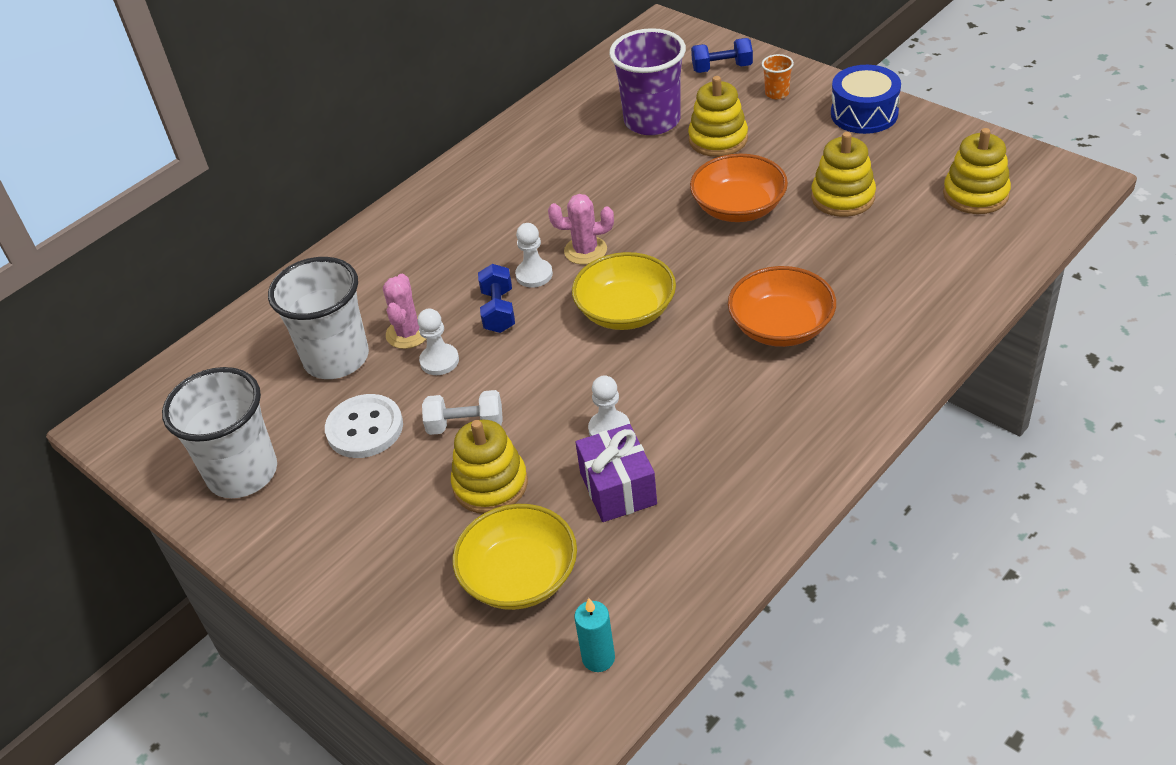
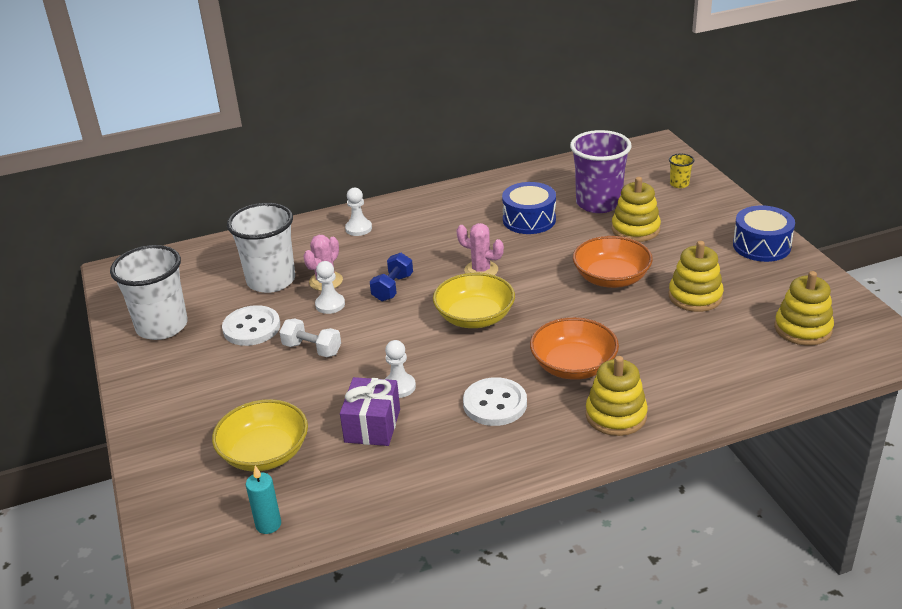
camera: 25 degrees right, 10 degrees down
(490, 484) = (296, 390): yellow stacking toy -> yellow stacking toy (616, 415)
(534, 275) = (434, 273): white pawn -> white pawn (358, 228)
(589, 168) = (529, 220): none -> blue drum
(722, 68) = (679, 184): blue dumbbell -> yellow cup
(733, 405) = (495, 404): none -> white button
(777, 93) = (706, 212): orange cup -> none

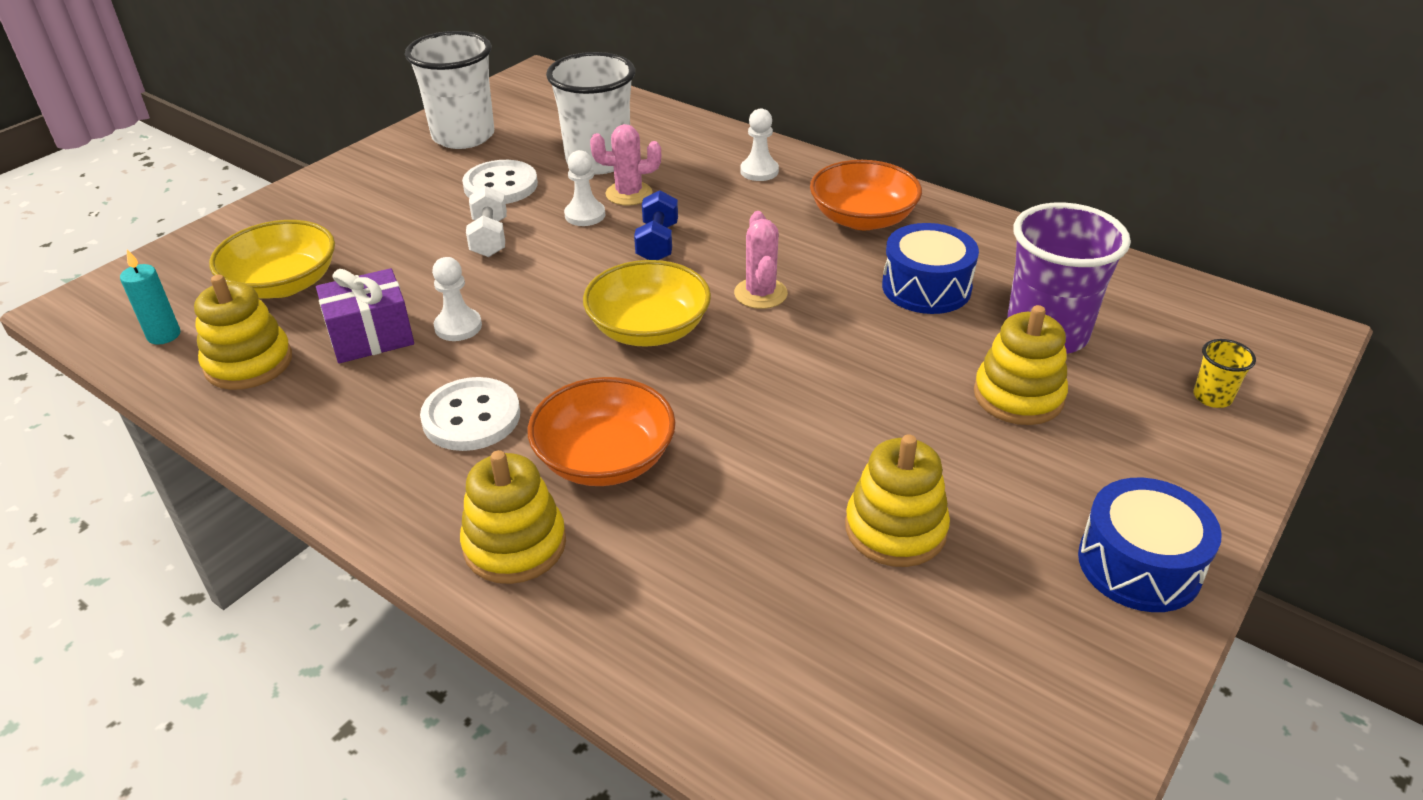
camera: 55 degrees right, 5 degrees up
(392, 288) = (657, 243): blue dumbbell -> blue dumbbell turned 75 degrees counterclockwise
(611, 278) = (857, 418): orange bowl -> orange bowl (862, 218)
(802, 329) = (926, 710): yellow stacking toy -> yellow stacking toy (248, 363)

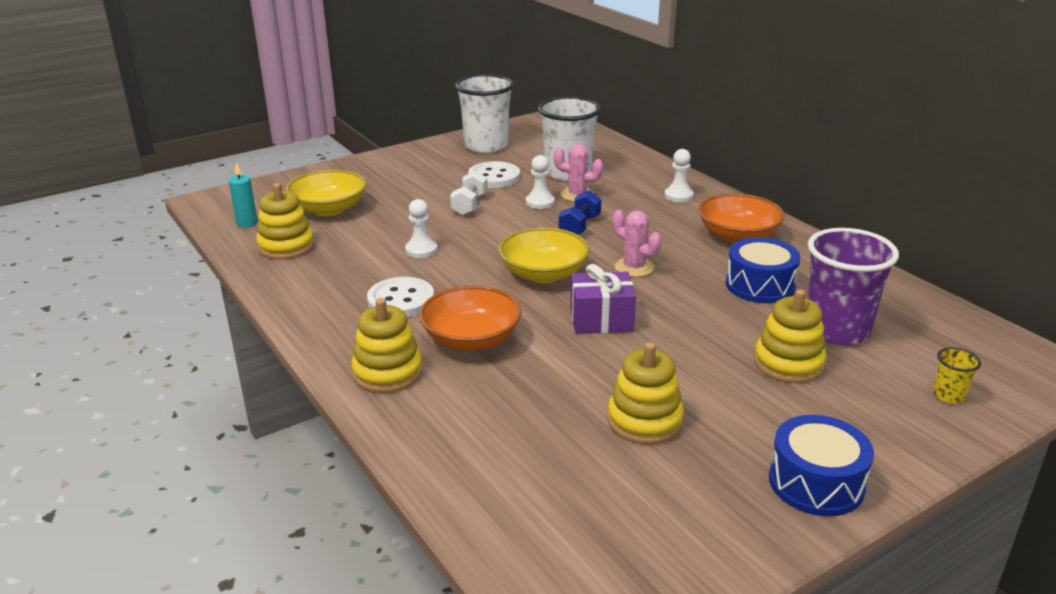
camera: 20 degrees right, 10 degrees down
(371, 336) = (365, 246): purple gift -> purple gift (601, 320)
(760, 294) = (634, 267): pink cactus -> pink cactus turned 60 degrees counterclockwise

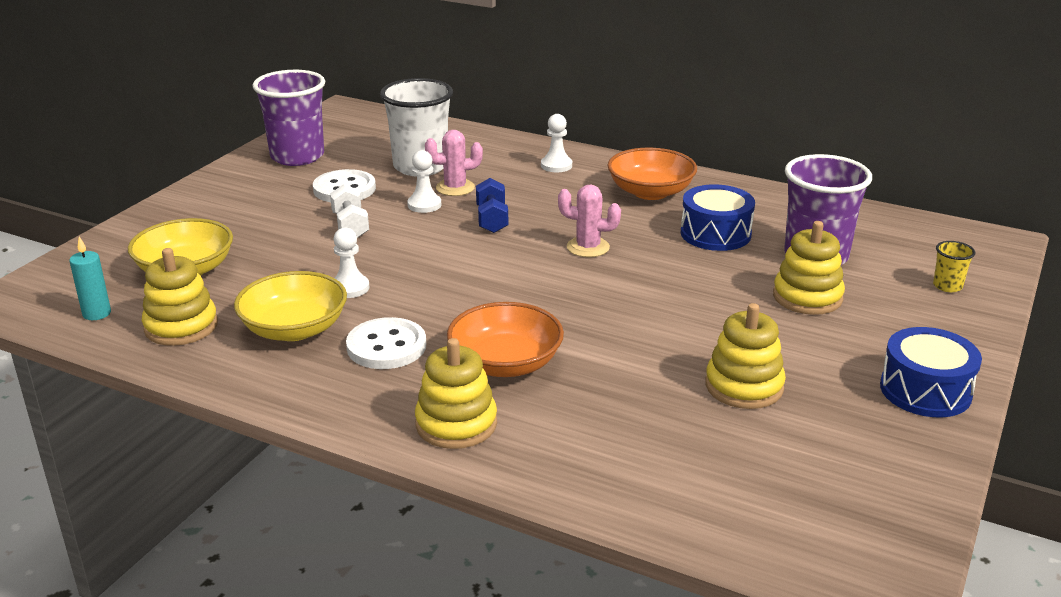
camera: 30 degrees left, 0 degrees up
(486, 146) = (297, 156): white cup -> purple cup
(543, 274) = (507, 277): yellow bowl -> yellow bowl (294, 329)
(601, 320) = (610, 306): purple gift -> none

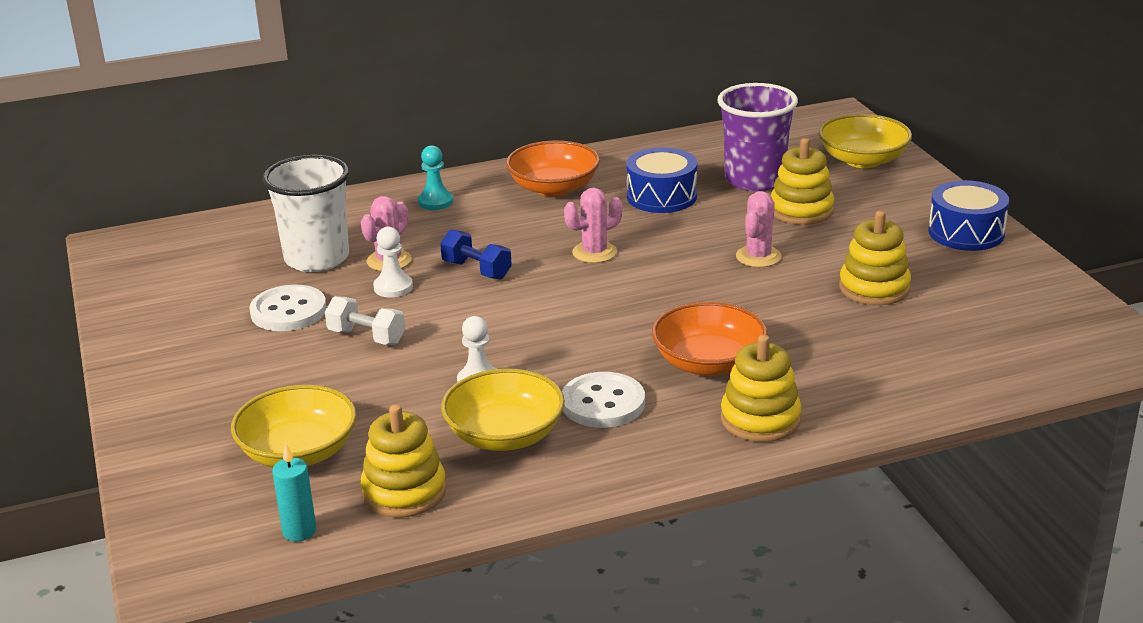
camera: 45 degrees left, 0 degrees up
(297, 156) = (170, 307): purple cup -> none
(556, 165) = (435, 202): white pawn -> turquoise pawn
(699, 312) = (758, 257): none -> pink cactus
(947, 286) = (863, 160): yellow cup -> yellow bowl

